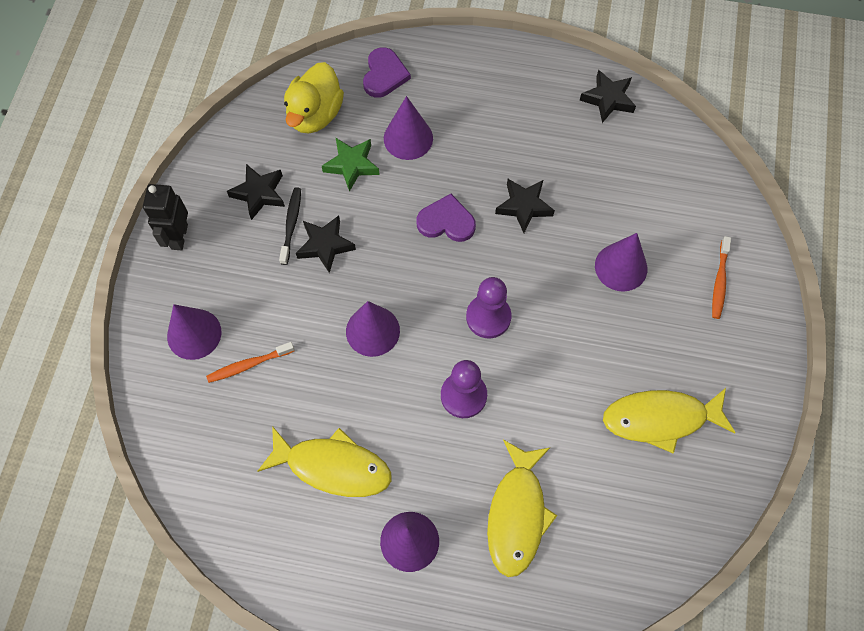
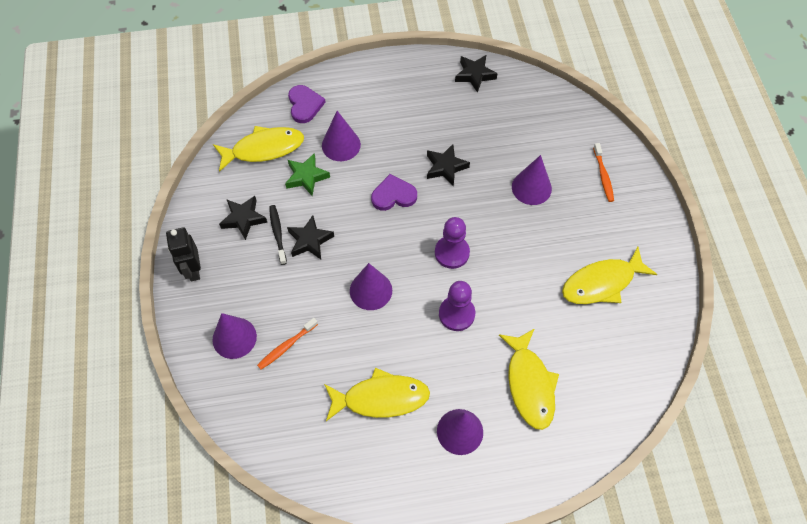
camera: 20 degrees left, 5 degrees down
(315, 115) = (263, 149): yellow duck -> yellow fish

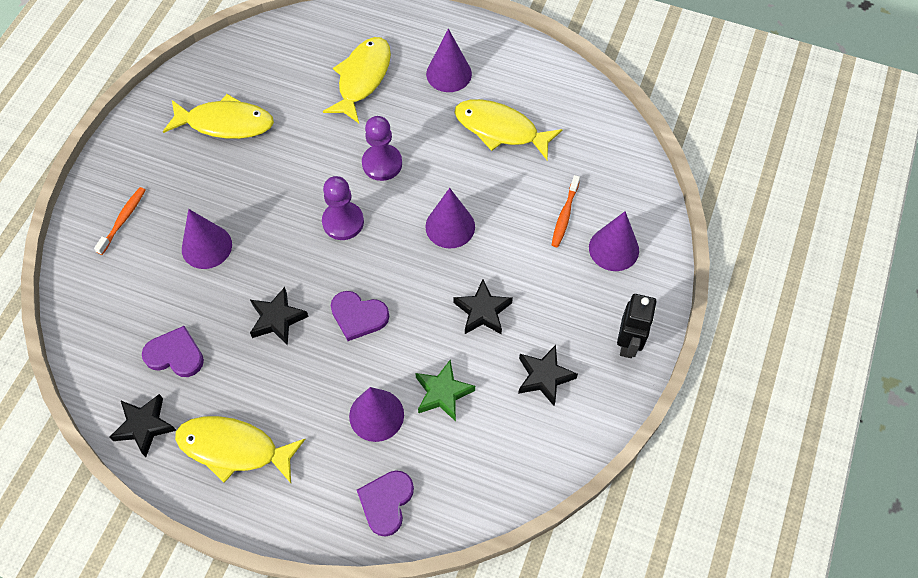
camera: 150 degrees left, 0 degrees up
(263, 149) = (474, 462): yellow fish -> yellow fish (234, 448)
(278, 234) = (514, 338): black toothbrush -> none
(286, 346) = (564, 215): orange toothbrush -> orange toothbrush turned 120 degrees clockwise
(491, 117) = (175, 354): none -> purple heart

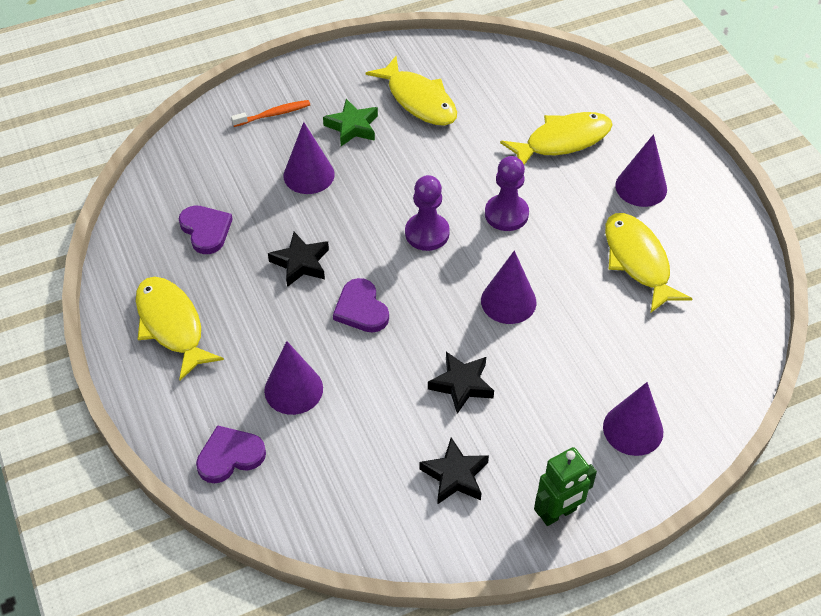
camera: 45 degrees right, 10 degrees down
(144, 426) = (134, 260): black star -> none
(443, 393) = (360, 417): green star -> green star (352, 127)
(564, 215) = (618, 368): orange toothbrush -> none
(628, 344) = (558, 513): black robot -> green robot

